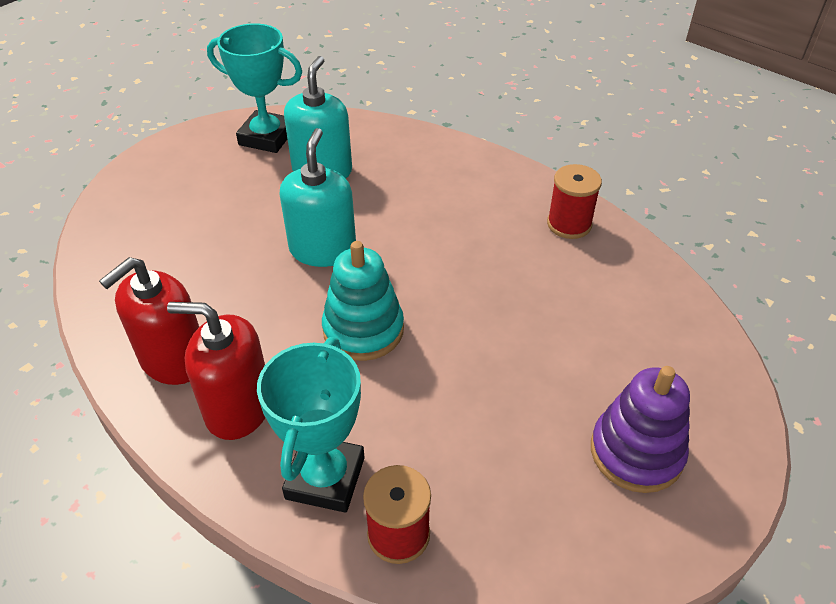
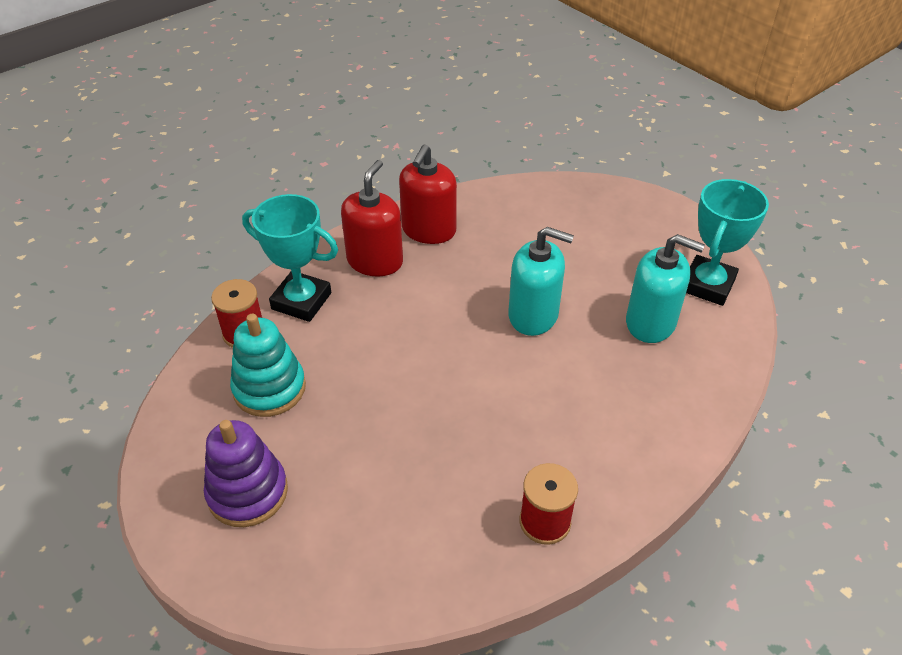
camera: 100 degrees right, 0 degrees up
(174, 359) = (428, 230): red soap dispenser -> red soap dispenser turned 120 degrees counterclockwise
(363, 330) = (430, 333): turquoise stacking toy -> turquoise stacking toy (269, 388)

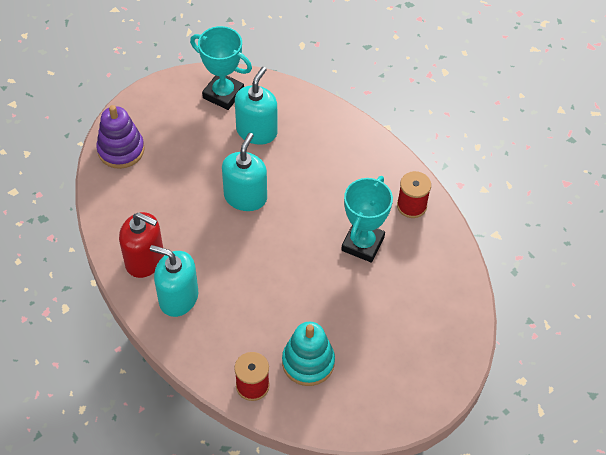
camera: 90 degrees left, 10 degrees up
(247, 492) = (395, 366): purple stacking toy -> purple stacking toy (121, 150)
(301, 301) = (220, 348): turquoise trophy -> turquoise trophy (363, 244)
(375, 261) = (178, 298): red soap dispenser -> turquoise soap dispenser

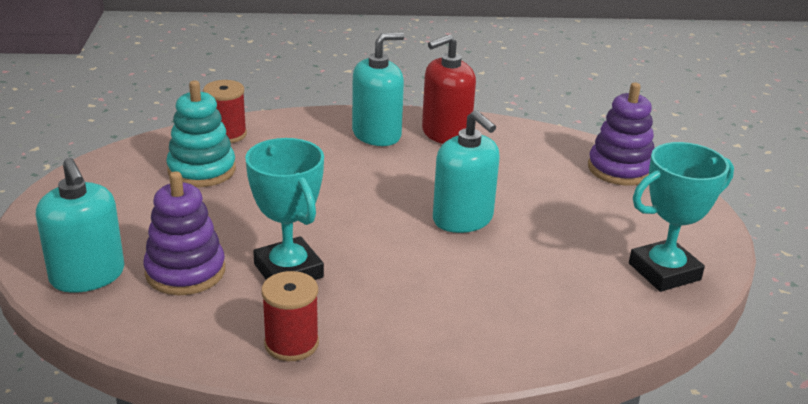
camera: 125 degrees right, 25 degrees down
(256, 131) = (567, 270): turquoise soap dispenser -> turquoise soap dispenser (87, 276)
(405, 288) = (185, 272): none -> purple stacking toy

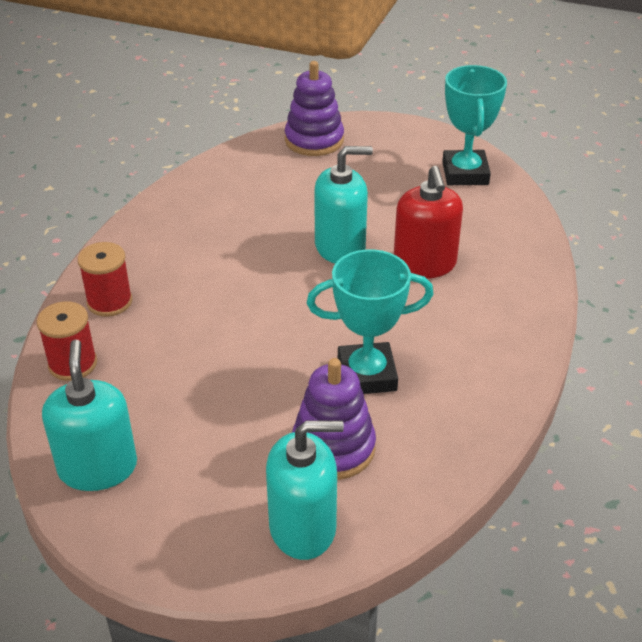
camera: 65 degrees left, 10 degrees up
(202, 170) = (140, 399): turquoise stacking toy -> none
(291, 343) = (475, 397): red spool -> red spool (109, 302)
(377, 134) = (155, 255): turquoise soap dispenser -> turquoise soap dispenser (98, 467)
(446, 134) = (187, 212): red soap dispenser -> red soap dispenser (424, 264)

